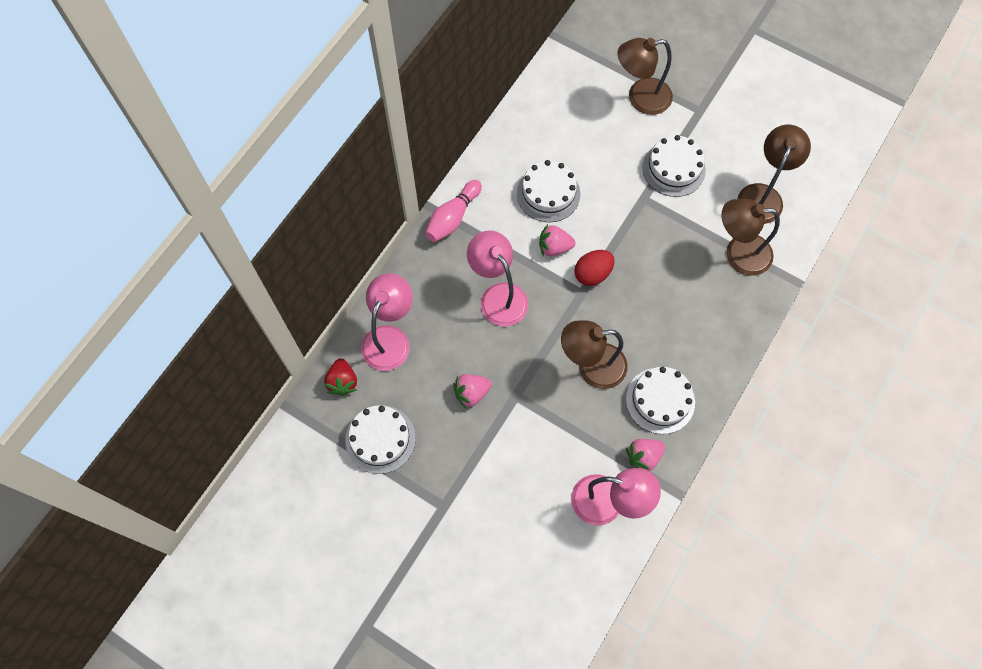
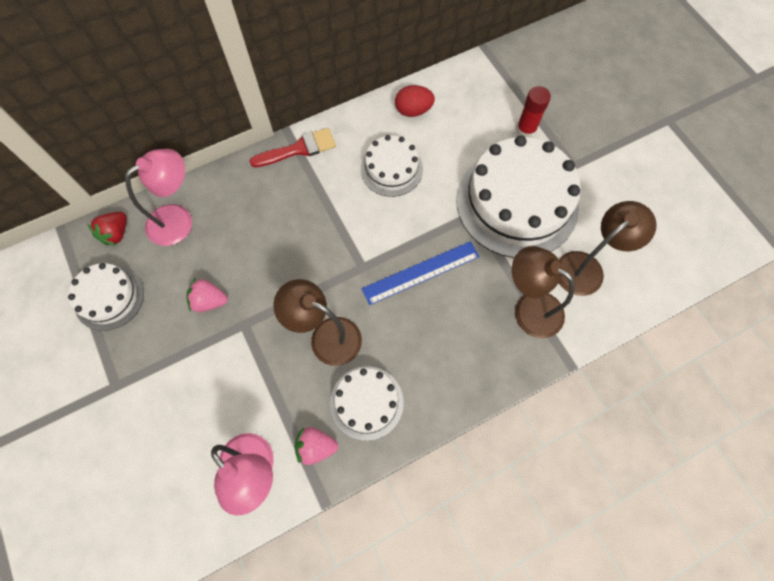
camera: 30 degrees right, 0 degrees up
(453, 218) = (299, 149): pink bowling pin -> red brush
(498, 296) = (290, 231): pink lamp -> none
(554, 247) = (365, 216): pink strawberry -> none
(592, 274) = (383, 255): red egg -> red egg (413, 111)
(633, 271) = (421, 272): none -> blue ruler
(640, 98) = (526, 130): brown lamp -> red glue stick
(673, 169) = (517, 203): white cake -> white cake, size x1.90

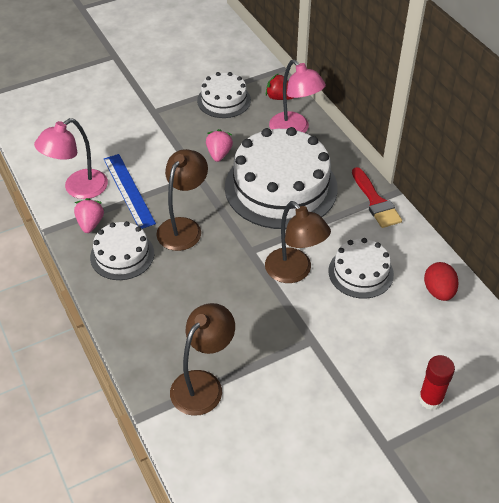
camera: 90 degrees right, 20 degrees down
(421, 272) = (244, 294): blue ruler -> blue ruler (128, 190)
(517, 203) = (329, 382): white cake -> white cake (281, 187)
(586, 267) = (250, 445): brown lamp -> brown lamp (294, 272)

